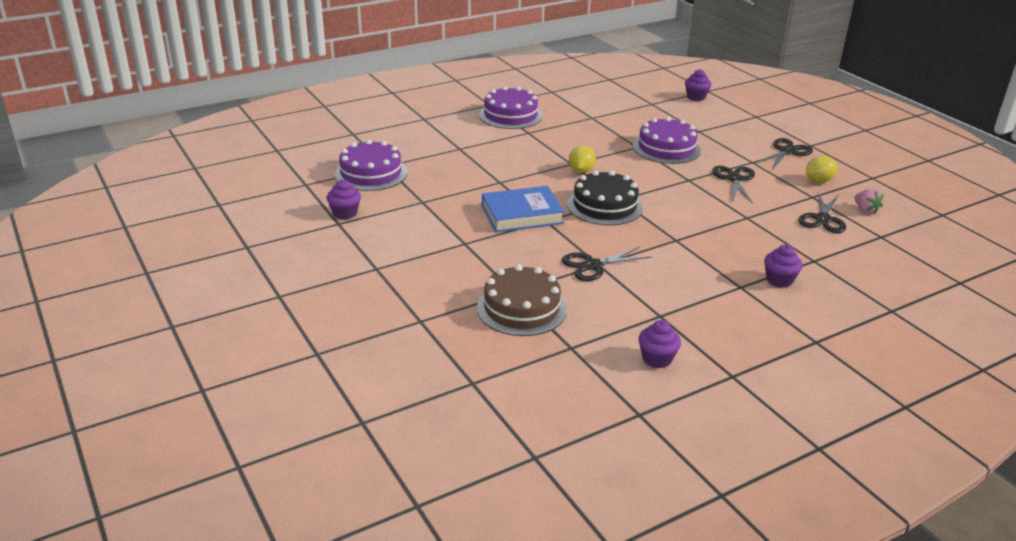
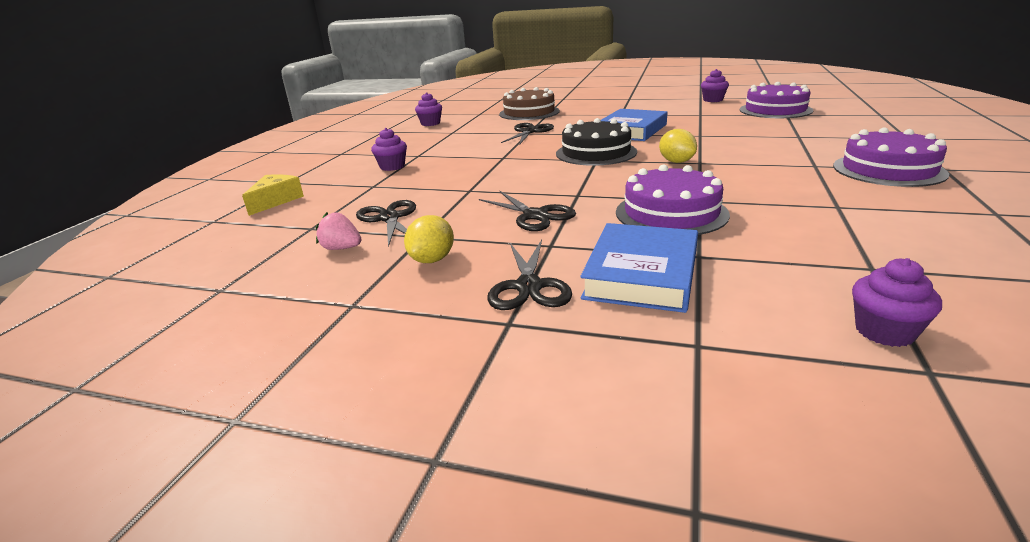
camera: 140 degrees right, 5 degrees down
(735, 136) = (642, 274): none -> blue book
(905, 283) = (275, 201): none -> yellow cheese

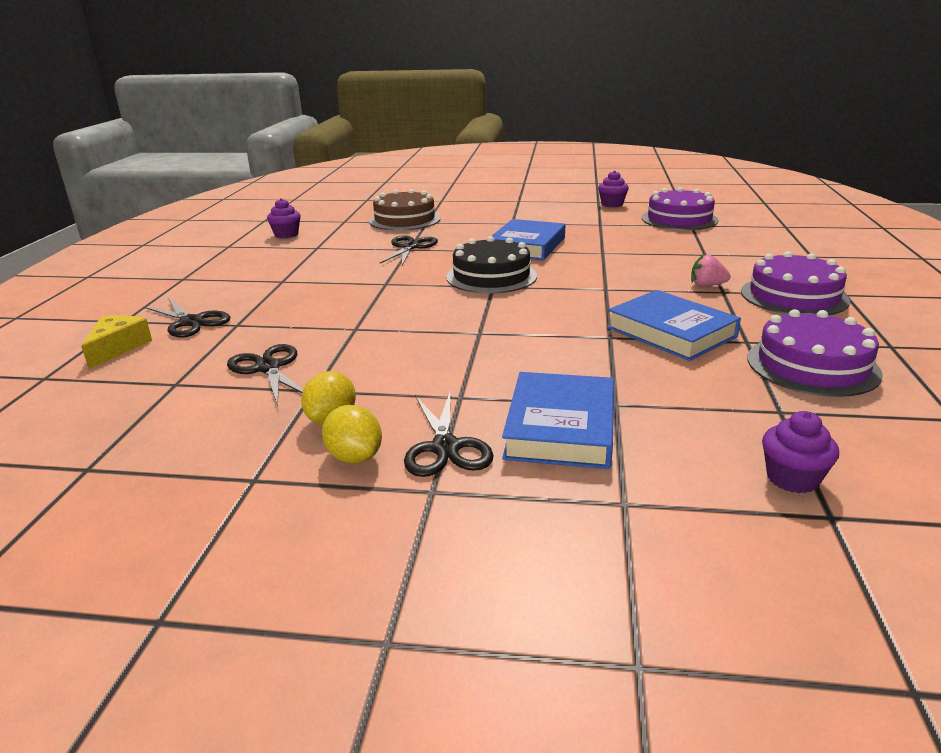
camera: 10 degrees left, 0 degrees up
(342, 248) = (221, 409): pink strawberry -> pink strawberry (707, 285)
(392, 167) = (254, 297): purple cupcake -> none
(535, 215) = (436, 360): black scissors -> black scissors (191, 322)
(671, 213) = (582, 353): purple cake -> purple cake (812, 365)
(676, 162) = (581, 288): yellow lemon -> yellow lemon (354, 457)
(760, 197) = (671, 332): none -> blue book

